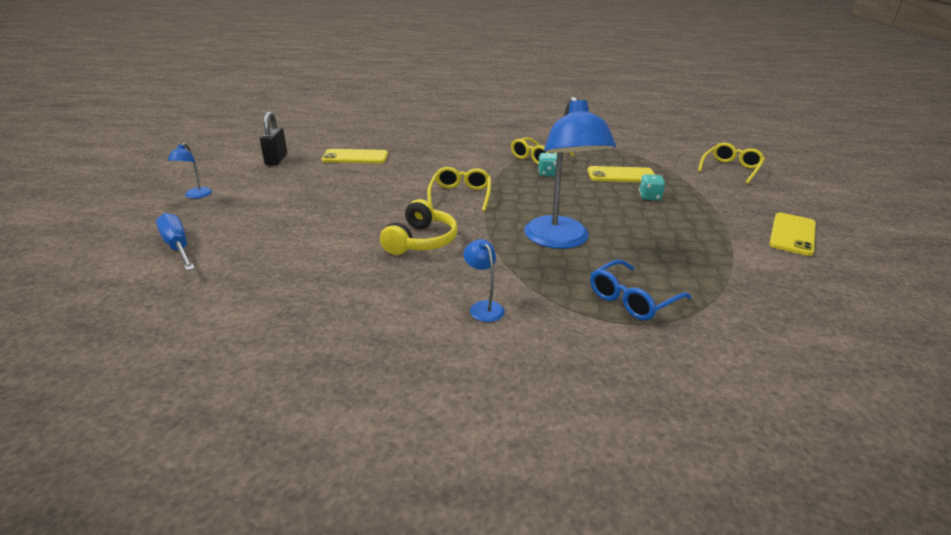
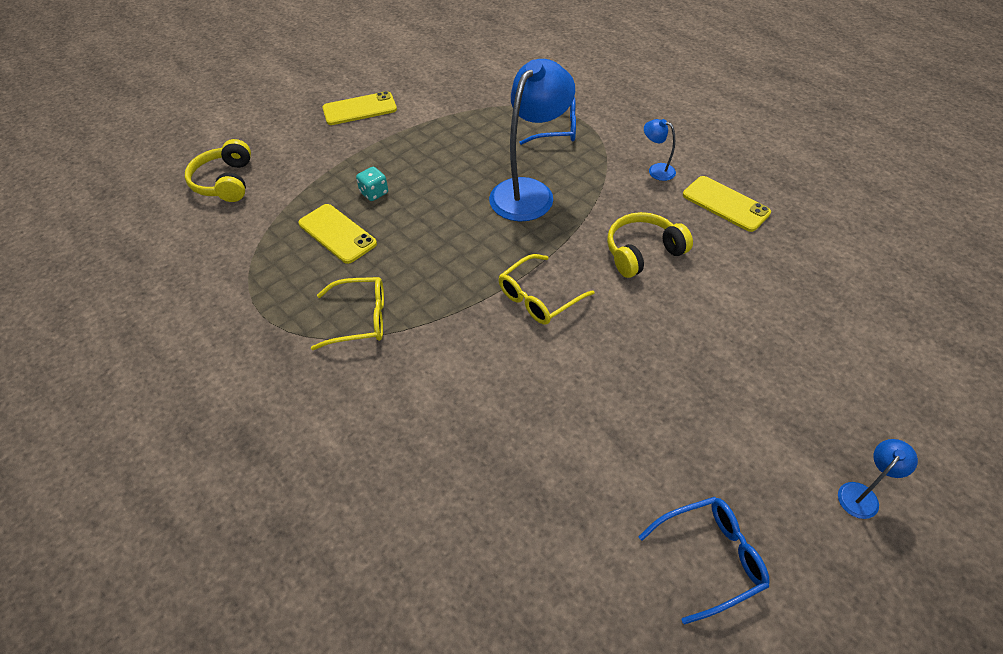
camera: 135 degrees left, 20 degrees up
(177, 247) = (887, 373): blue screwdriver -> none
(276, 160) = (711, 558): black padlock -> blue glasses
(355, 157) = (583, 482): yellow phone -> yellow phone (725, 204)
(483, 307) = (656, 170): blue lamp -> blue lamp turned 105 degrees clockwise
(547, 174) = (400, 281): turquoise dice -> none
(731, 169) = (225, 182): yellow glasses -> yellow headphones

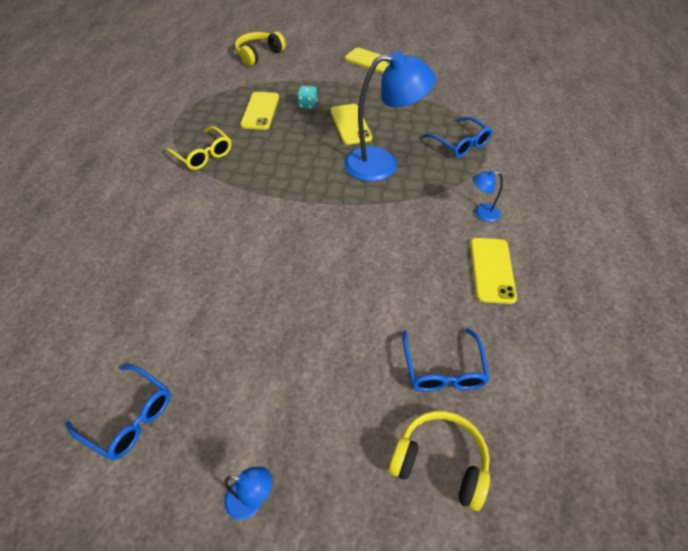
camera: 50 degrees right, 0 degrees up
(444, 180) = (350, 124): none -> yellow phone
(538, 298) = (289, 217): yellow glasses -> none
(642, 252) = (385, 247): yellow headphones -> yellow headphones (440, 462)
(656, 170) = (481, 213): blue lamp -> blue lamp turned 90 degrees counterclockwise
(807, 294) = (443, 369): none -> blue glasses

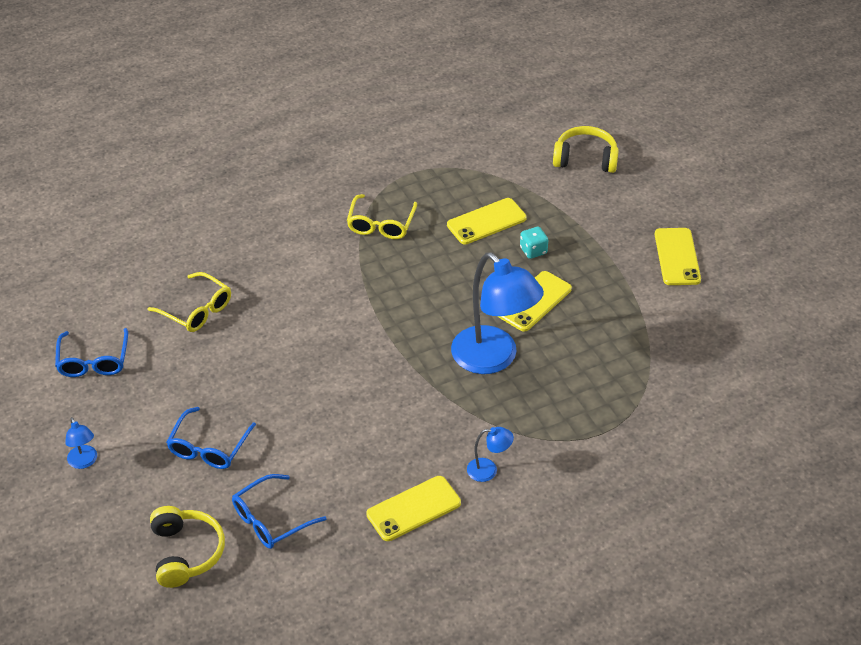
camera: 55 degrees right, 5 degrees down
(160, 301) = (197, 310): none -> yellow glasses
(460, 144) = (591, 406): blue glasses -> blue glasses (208, 447)
(481, 213) = (488, 470): blue lamp -> blue lamp turned 135 degrees clockwise

